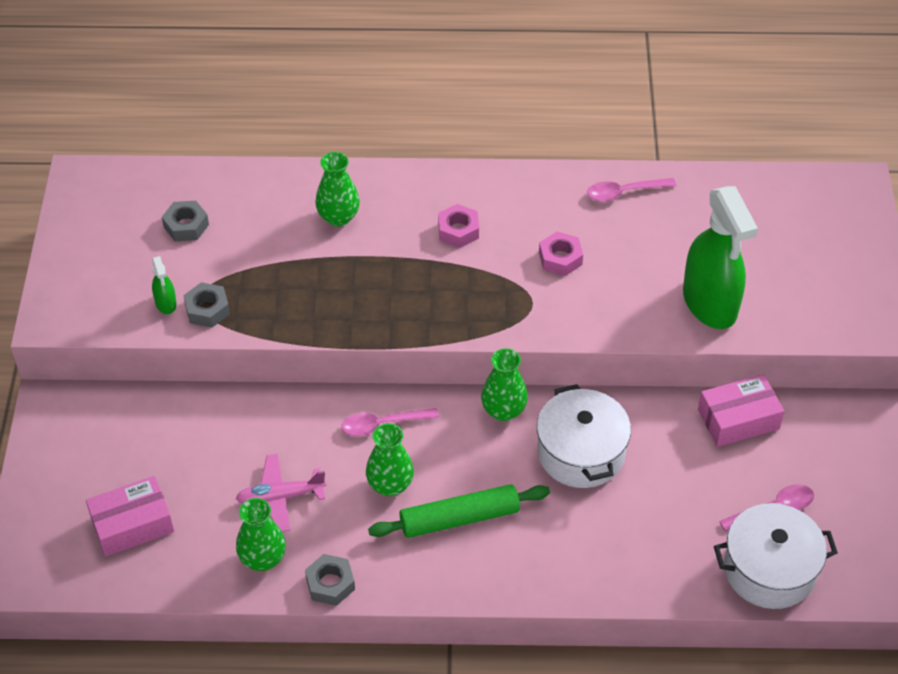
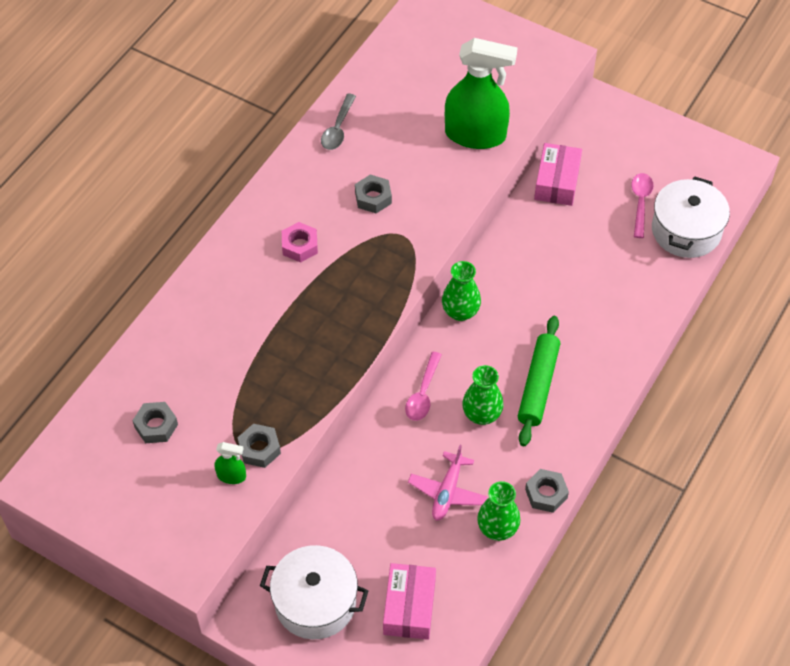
camera: 60 degrees left, 5 degrees up
(338, 217) = (227, 316): green vase -> none
(560, 258) = (373, 198): pink nut -> grey nut
(581, 453) = (527, 284): white pot -> white pot (315, 602)
(624, 192) = (338, 128): pink spoon -> grey spoon

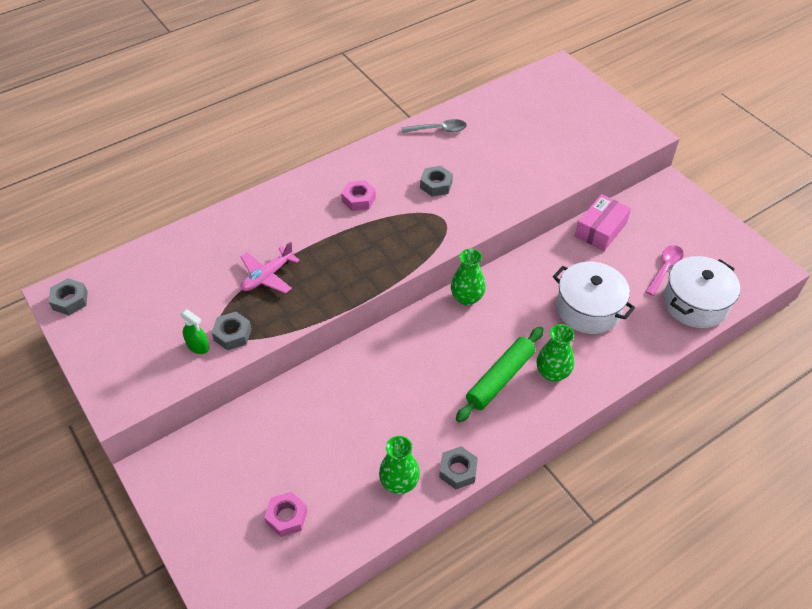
camera: 25 degrees right, 5 degrees down
(156, 426) = (168, 287): grey nut -> grey nut (70, 300)
(315, 602) = (214, 479): white pot -> white pot (588, 309)
(338, 128) = (438, 130): grey spoon -> grey spoon turned 135 degrees counterclockwise
(409, 607) = (287, 517): pink box -> pink nut
(423, 393) = (401, 348): pink spoon -> none
(447, 492) = (375, 434): pink plane -> pink plane (267, 276)
(475, 135) = (544, 167): green spray bottle -> none
(481, 415) = (439, 383): green vase -> green vase (552, 373)

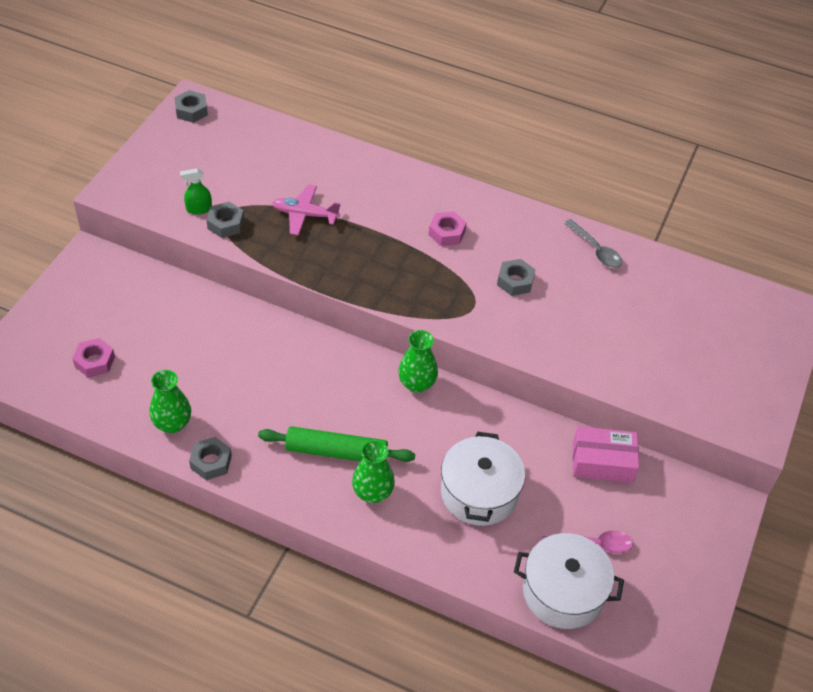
camera: 55 degrees right, 0 degrees up
(198, 346) = (199, 209): green spray bottle -> green spray bottle turned 75 degrees clockwise

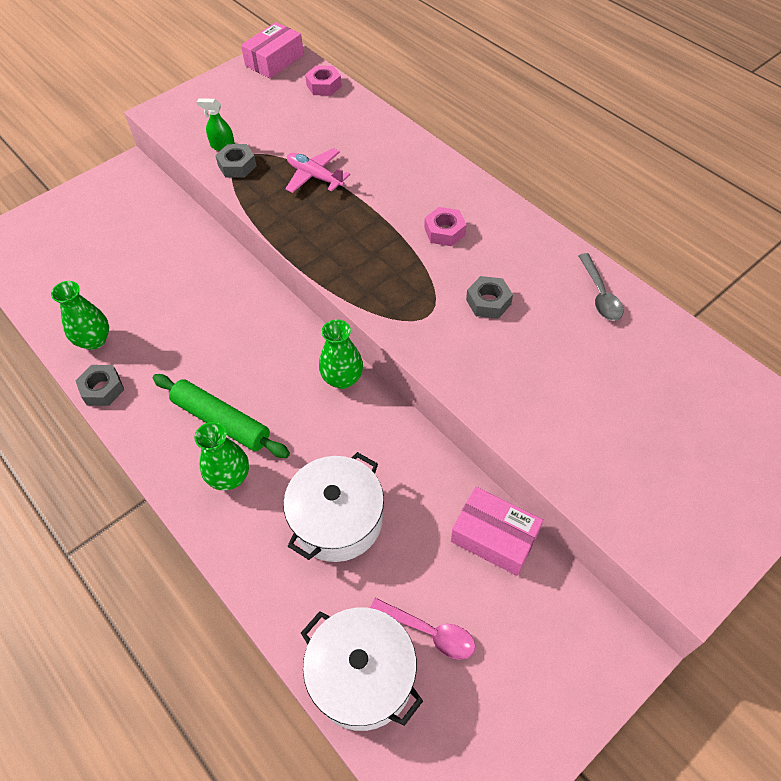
camera: 30 degrees right, 5 degrees up
(95, 361) = (69, 262): pink nut -> pink nut (324, 85)
(191, 111) = (274, 60): grey nut -> pink box

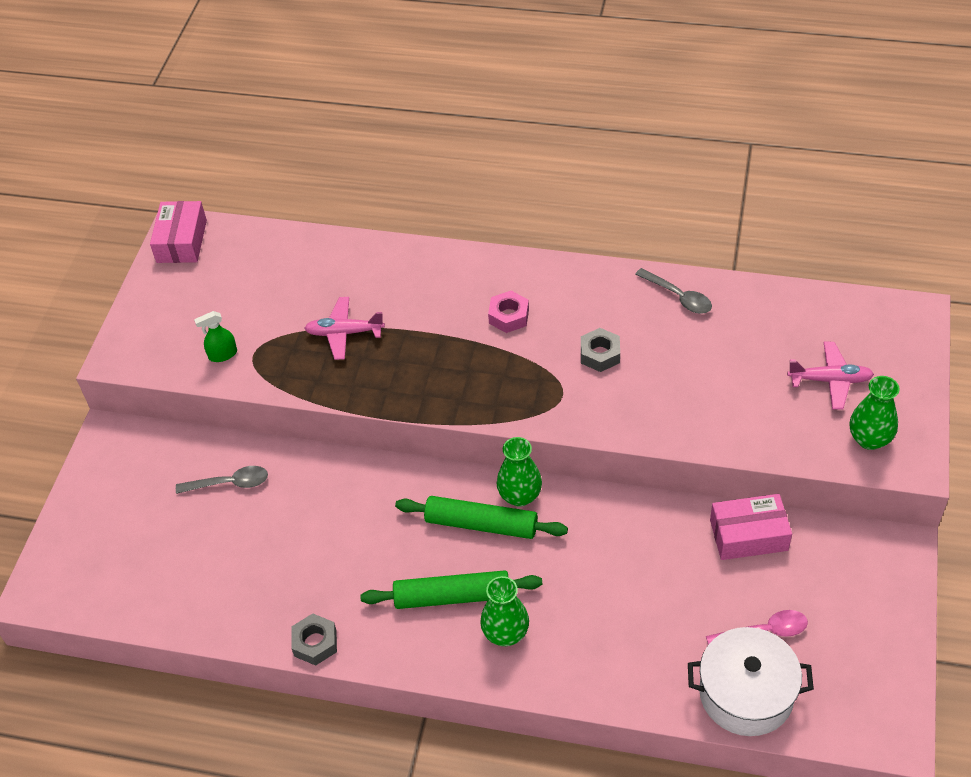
camera: 35 degrees left, 5 degrees down
(94, 340) = (259, 609): green vase -> green vase (869, 439)
(164, 243) = (229, 483): none -> grey spoon
(237, 166) = (258, 365): grey nut -> none
(294, 381) = (481, 524): none -> green rolling pin
(324, 85) = (260, 241): pink nut -> none
(337, 520) = (623, 604): white pot -> none
(677, 449) = (830, 380): none -> pink plane

